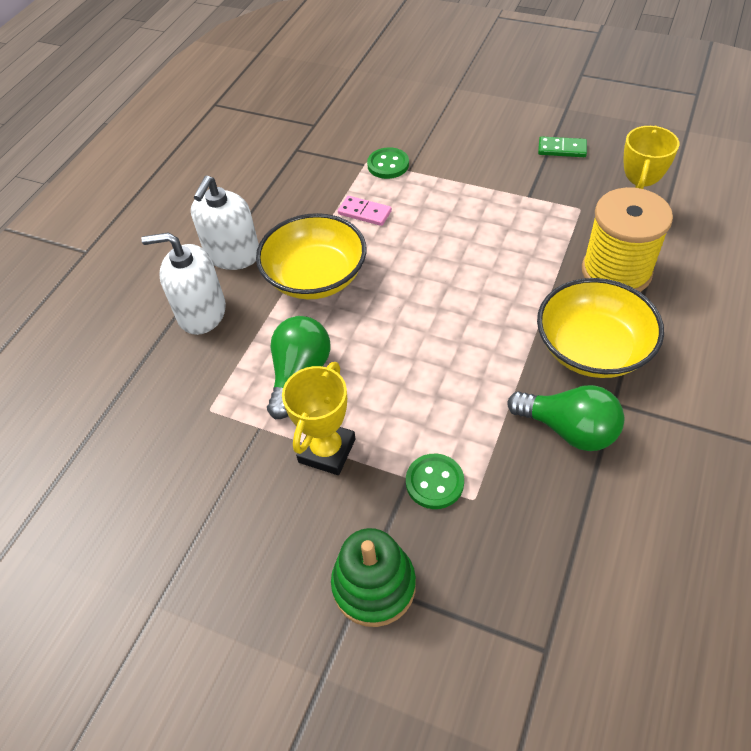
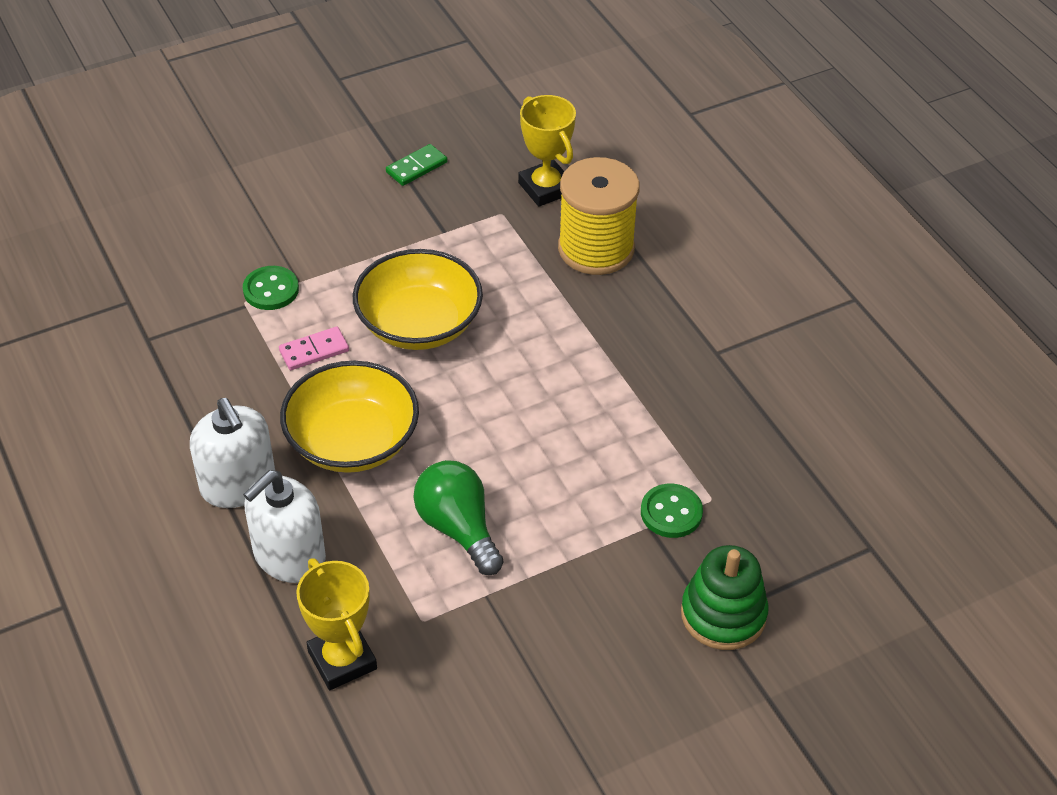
camera: 55 degrees left, 5 degrees down
(327, 451) = (564, 562): yellow trophy -> yellow trophy (342, 660)
(568, 429) = (711, 396): green light bulb -> none
(592, 348) = (653, 324): yellow bowl -> yellow bowl (419, 324)

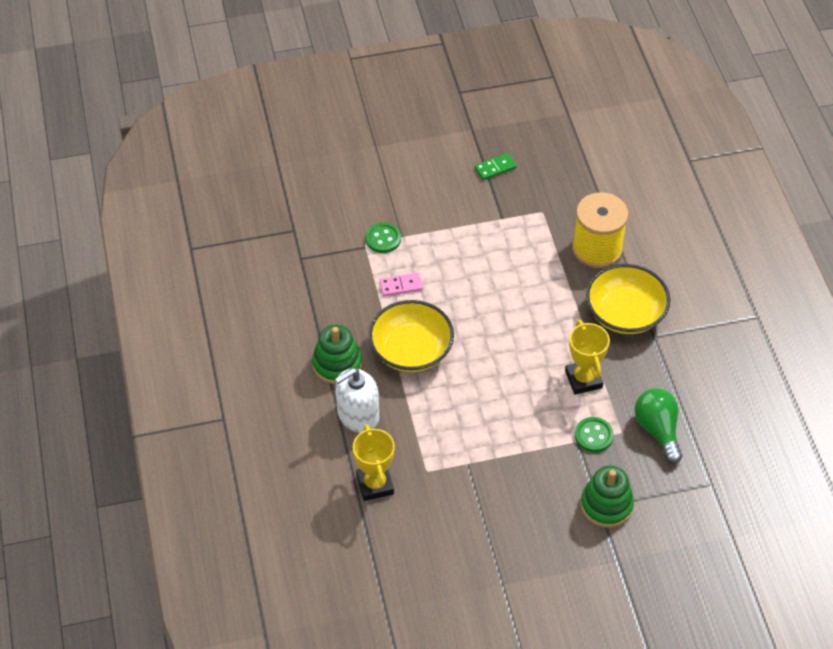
camera: 15 degrees right, 5 degrees up
(238, 484) = (337, 364): white soap dispenser -> green stacking toy
(419, 324) = (470, 280): yellow bowl -> yellow bowl (625, 313)
(458, 528) = (461, 419): green light bulb -> green light bulb (658, 430)
(546, 188) = (576, 199): yellow trophy -> yellow trophy (583, 379)

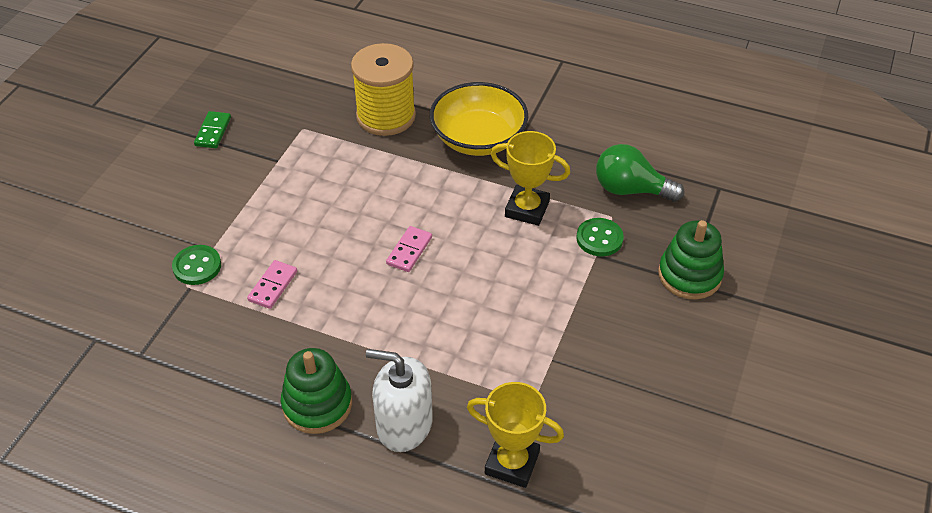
camera: 55 degrees left, 5 degrees down
(358, 415) = (404, 425): white soap dispenser -> white soap dispenser turned 105 degrees clockwise
(411, 350) = (364, 325): yellow bowl -> none
(489, 337) = (409, 250): none -> pink domino

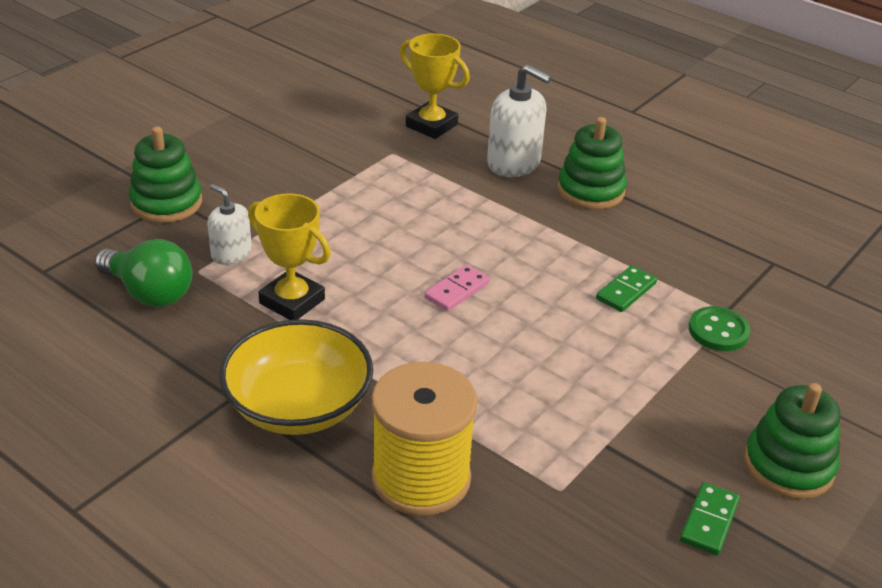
camera: 165 degrees left, 10 degrees down
(159, 174) = (788, 465): none -> green stacking toy
(272, 286) = (626, 291): pink domino -> green domino
(599, 238) = (231, 253): green button -> white soap dispenser

